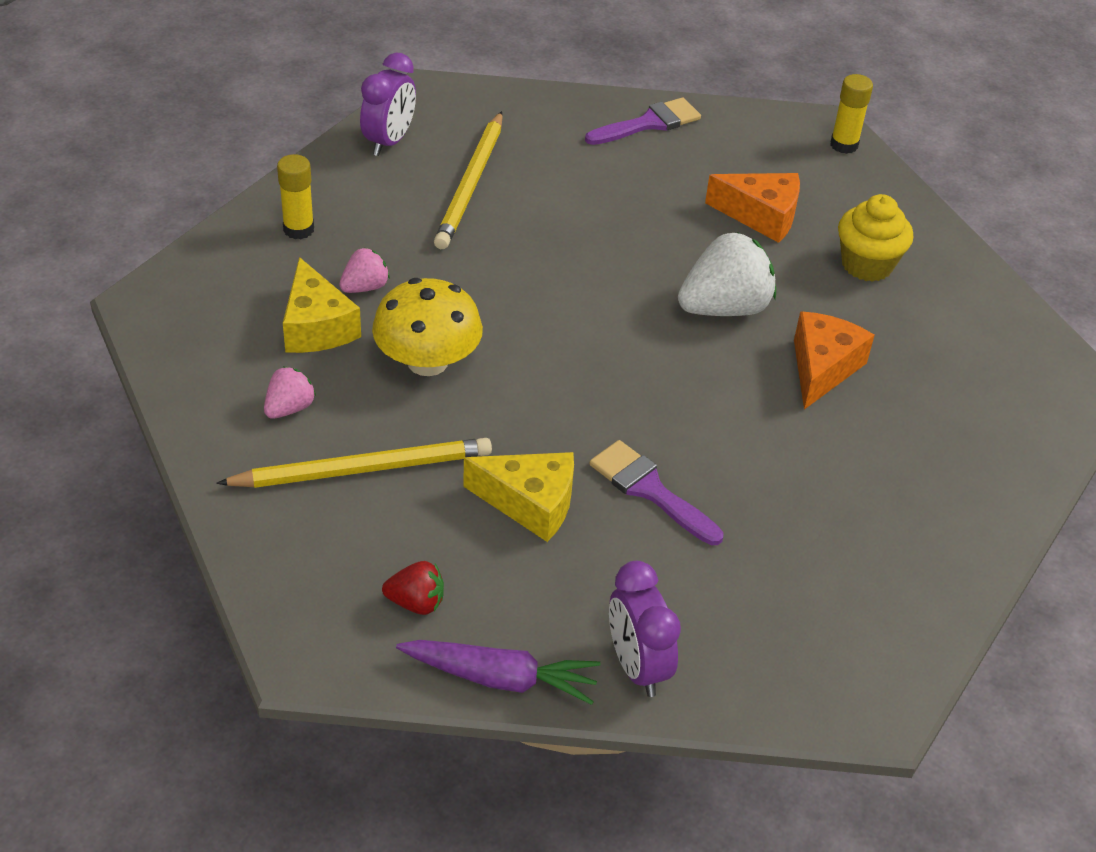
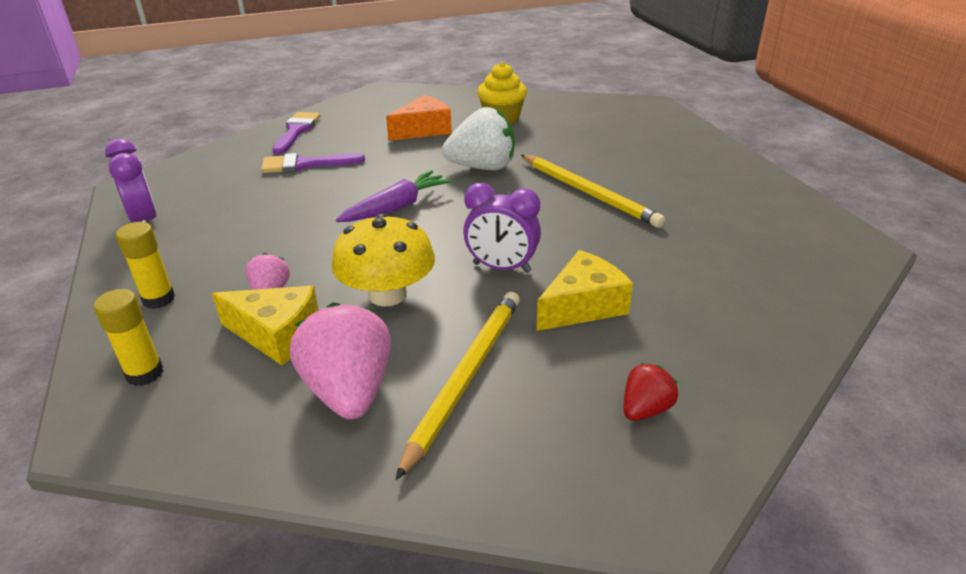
camera: 50 degrees left, 10 degrees down
(289, 408) = (349, 391): pink strawberry -> pink strawberry, size x1.93
(471, 184) = (243, 206): yellow pencil -> yellow pencil (588, 193)
(500, 678) = (760, 396): purple carrot -> purple carrot (396, 207)
(637, 666) = (781, 323): purple clock -> purple clock (501, 268)
(649, 490) = (614, 252): purple brush -> purple brush (305, 164)
(724, 308) = (482, 167): white strawberry -> white strawberry turned 75 degrees clockwise
(822, 368) = (567, 159): orange cheese -> none
(844, 145) = (404, 91): yellow glue stick -> yellow glue stick (145, 373)

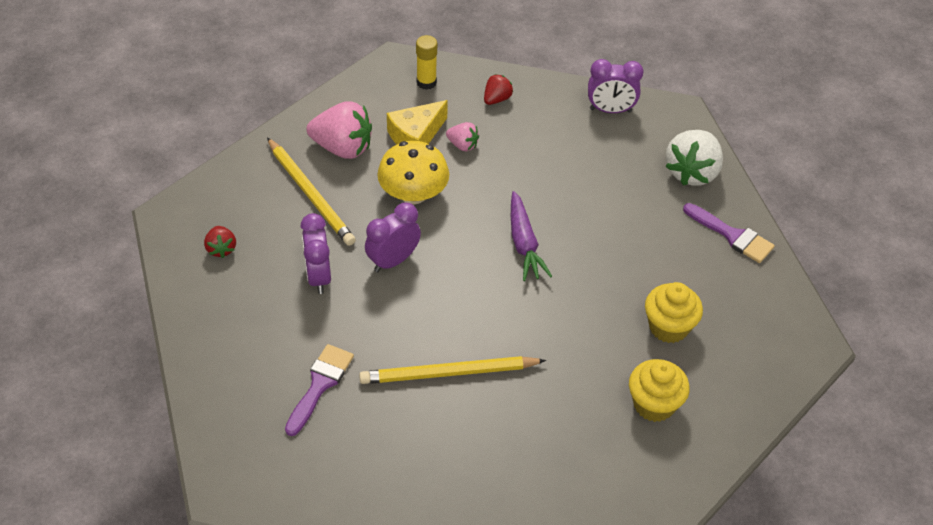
camera: 120 degrees right, 15 degrees up
(158, 299) = (497, 99): yellow glue stick -> red strawberry
(305, 164) = (647, 218): purple brush -> purple brush (320, 384)
(423, 130) = (668, 327): orange cheese -> yellow cupcake
(482, 167) = (551, 329): white strawberry -> white strawberry (692, 172)
(583, 306) = (318, 276): yellow cheese -> purple clock

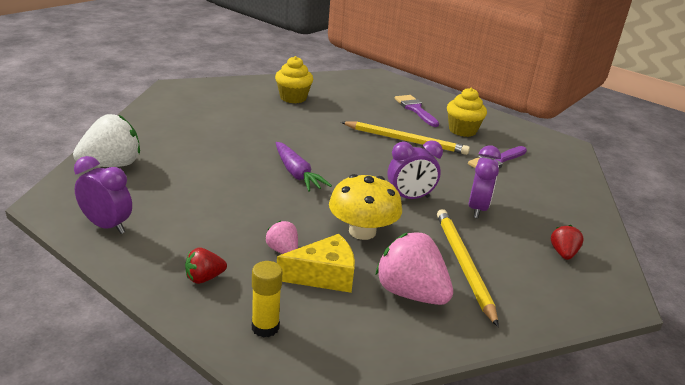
camera: 155 degrees left, 20 degrees down
(524, 243) = (297, 174): purple carrot -> purple carrot turned 135 degrees clockwise
(668, 327) = (246, 114): yellow cupcake -> yellow cupcake (462, 130)
(732, 235) = (142, 130): purple brush -> purple brush (415, 109)

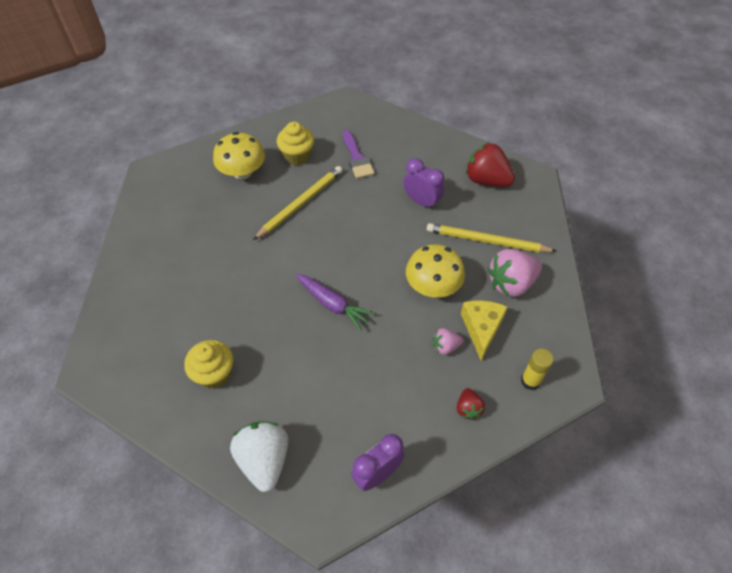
camera: 65 degrees left, 25 degrees up
(293, 98) = (173, 262): yellow cupcake -> yellow cupcake (214, 374)
(297, 174) = (332, 304): purple carrot -> purple carrot turned 45 degrees clockwise
(409, 198) = (395, 238): purple clock -> none
(415, 109) = (242, 172): purple brush -> yellow mushroom
(563, 253) = (486, 180): red strawberry -> red strawberry, size x1.93

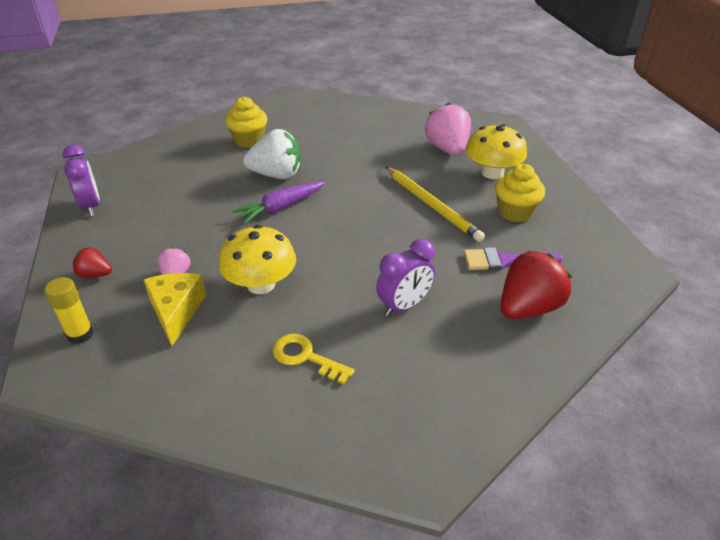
camera: 105 degrees right, 15 degrees down
(264, 460) = (155, 156): white strawberry -> white strawberry (276, 175)
(481, 329) = (176, 311): yellow cheese -> yellow cheese turned 120 degrees counterclockwise
(486, 180) = (430, 395): red strawberry -> red strawberry (528, 308)
(487, 241) = (305, 357): yellow pencil -> yellow key
(511, 284) = (221, 361): pink strawberry -> pink strawberry (447, 149)

